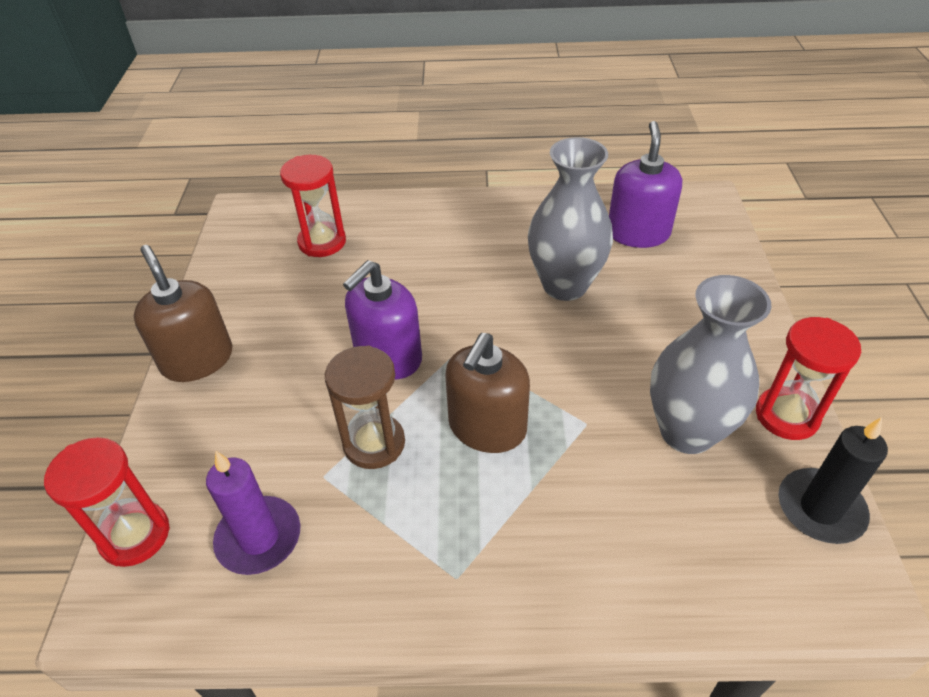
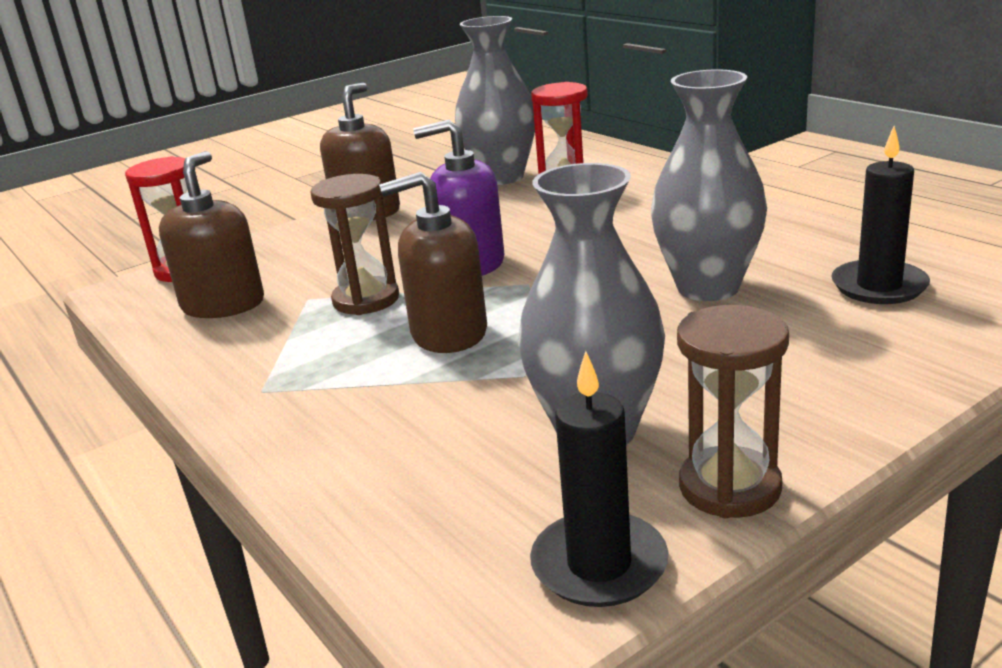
camera: 55 degrees right, 20 degrees down
(253, 258) = (501, 177): none -> grey vase
(259, 538) = (223, 304): purple candle -> brown soap dispenser
(638, 233) = (879, 286): purple soap dispenser -> black candle
(786, 415) = (729, 487): red hourglass -> brown hourglass

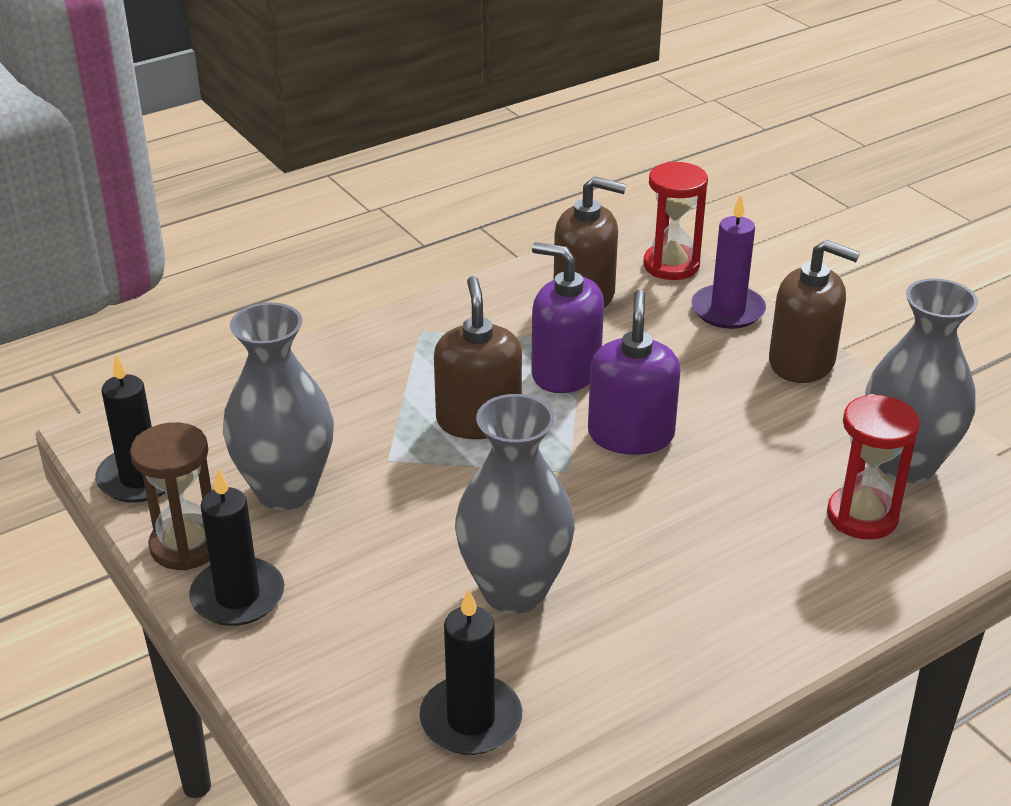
camera: 90 degrees right, 10 degrees up
(277, 242) = (728, 310): none -> purple candle
(366, 300) = (565, 372): brown hourglass -> purple soap dispenser
(800, 429) = (238, 596): none -> black candle

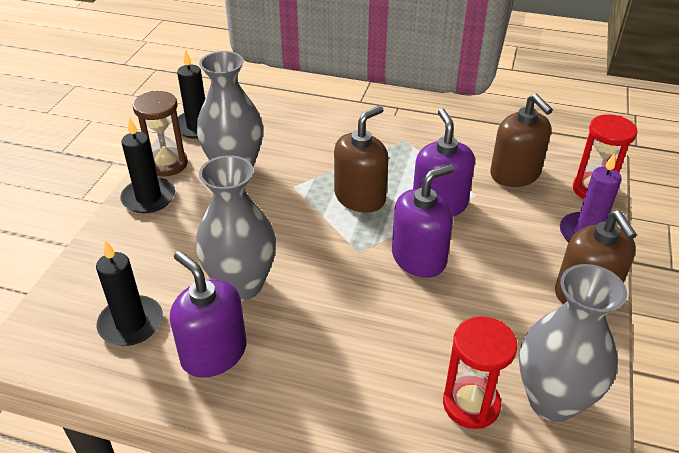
camera: 50 degrees right, 5 degrees up
(601, 667) = (214, 353): none -> purple soap dispenser

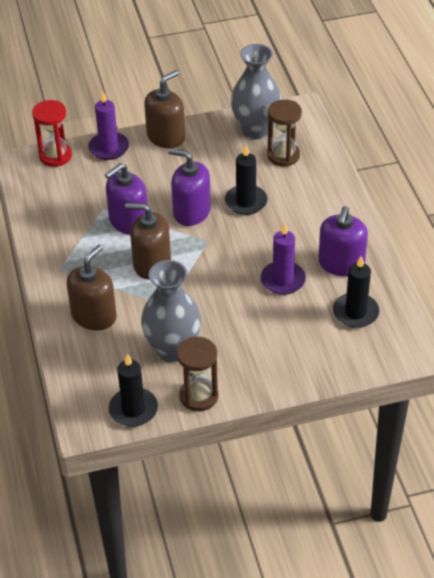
camera: 120 degrees left, 5 degrees up
(148, 198) = (245, 380): black candle -> black candle (246, 202)
(241, 285) = (283, 280): grey vase -> purple candle
(471, 404) = (283, 155): red hourglass -> brown hourglass
(515, 174) = (64, 196): brown soap dispenser -> brown soap dispenser (94, 316)

